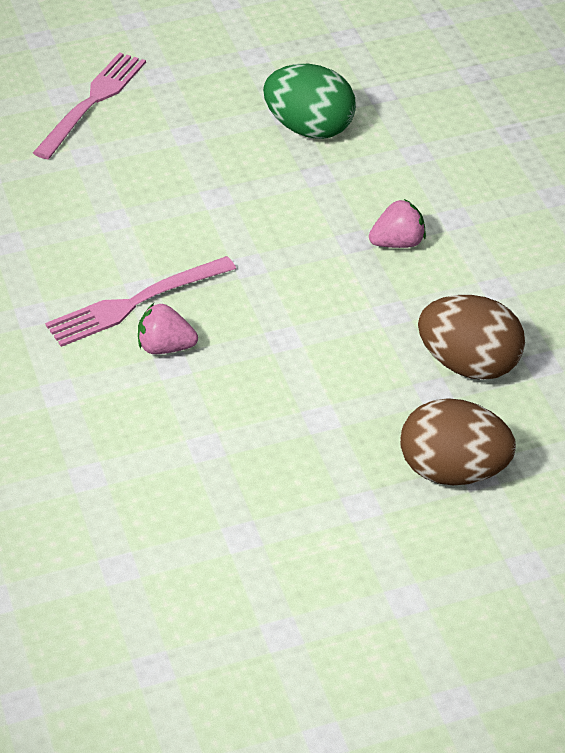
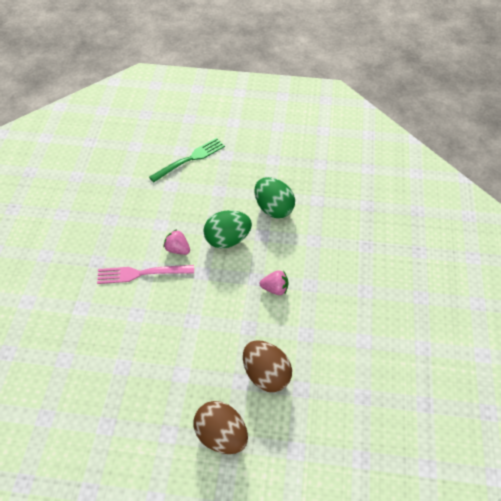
camera: 25 degrees right, 10 degrees up
(92, 102) = (190, 159): pink fork -> green fork
(165, 347) = (139, 303): pink strawberry -> pink strawberry (177, 249)
(259, 201) = (227, 239): none -> green egg

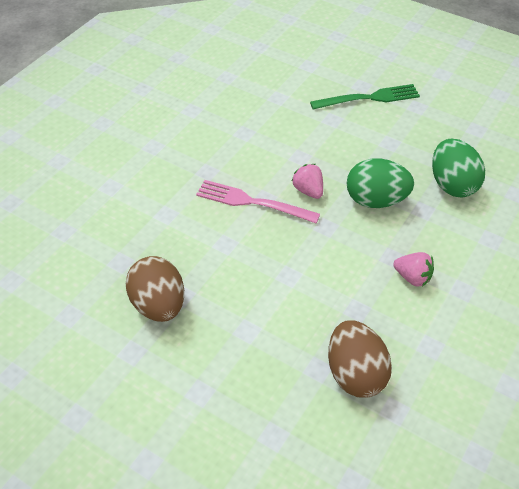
camera: 25 degrees right, 5 degrees down
(221, 435) = (264, 421): brown egg -> brown egg (159, 305)

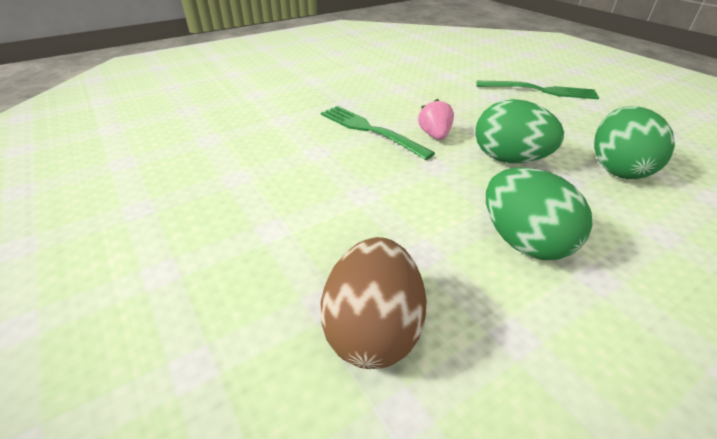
camera: 25 degrees right, 10 degrees down
(159, 305) = (206, 179): brown egg -> none
(252, 202) = (369, 130): pink fork -> green fork
(412, 277) = (523, 241): pink strawberry -> green egg

